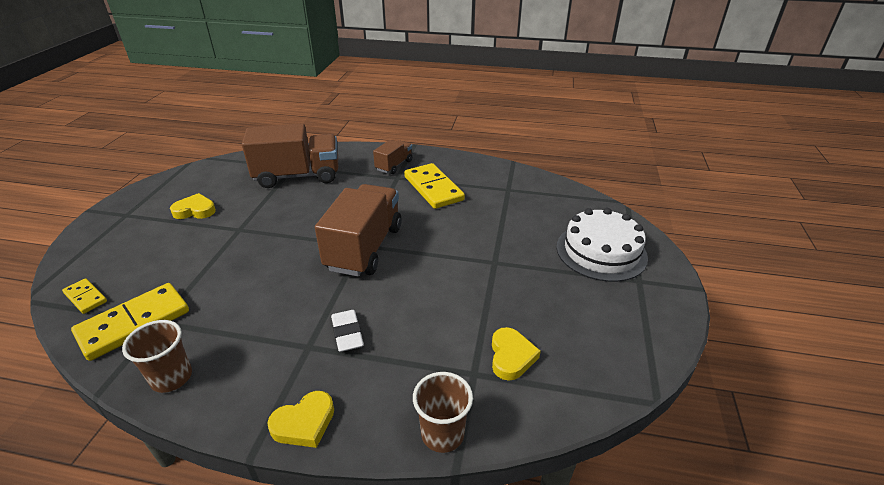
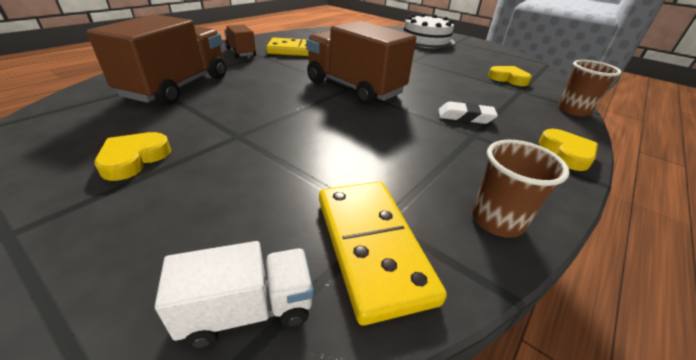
camera: 65 degrees left, 0 degrees up
(86, 297) = (248, 309): yellow domino -> white truck

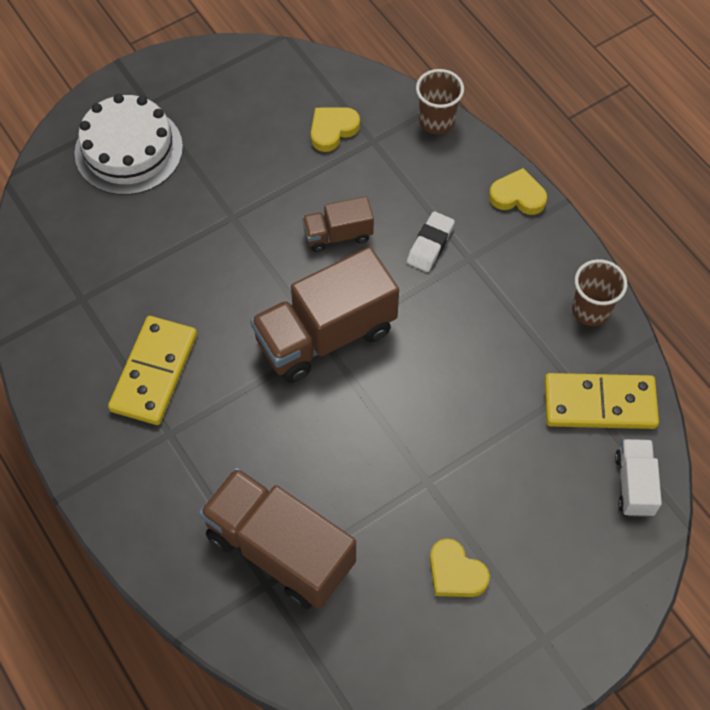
camera: 70 degrees left, 25 degrees up
(241, 52) = (142, 465): brown truck -> brown truck (338, 235)

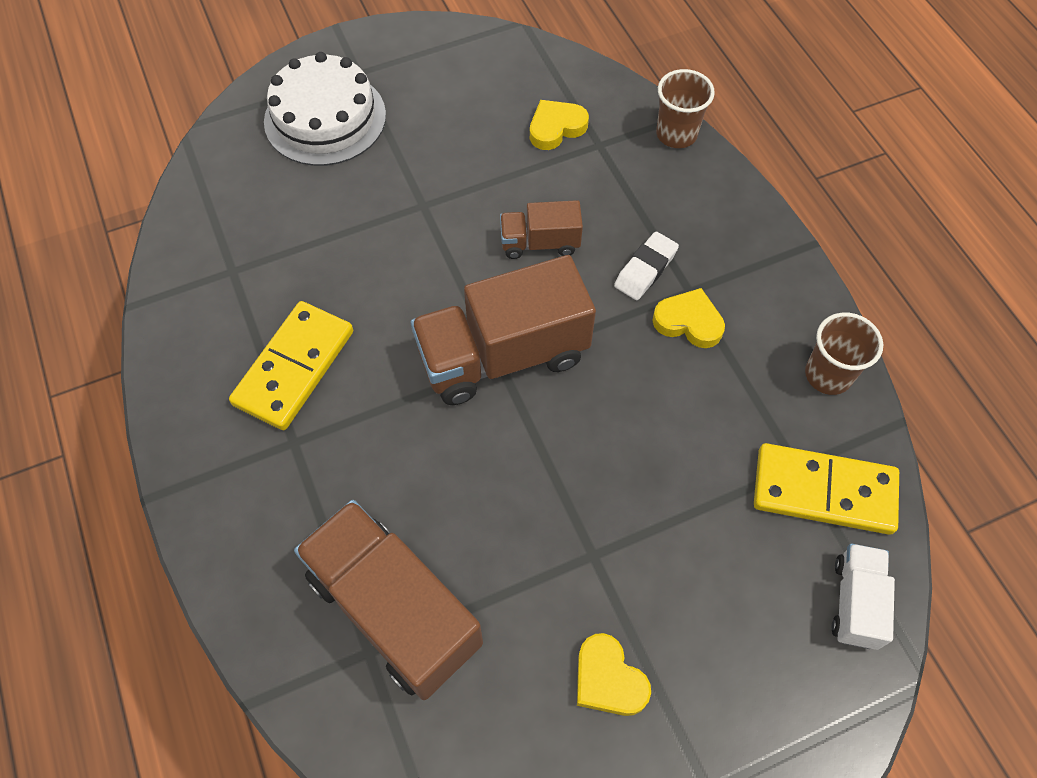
camera: 10 degrees right, 0 degrees up
(517, 196) = (758, 229): yellow heart -> yellow heart (688, 322)

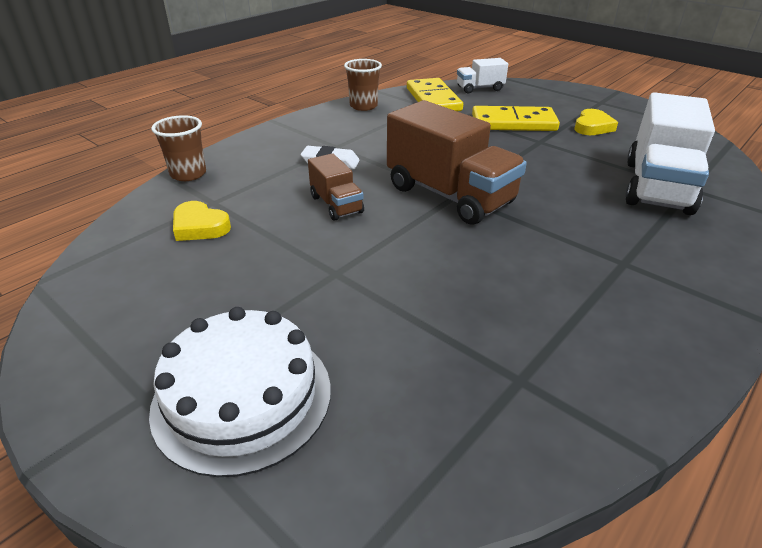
camera: 115 degrees left, 25 degrees down
(294, 367) = (568, 287): yellow domino -> yellow domino (513, 123)
(394, 610) = (657, 187): brown truck -> white truck
(688, 322) = (361, 143): yellow heart -> none

